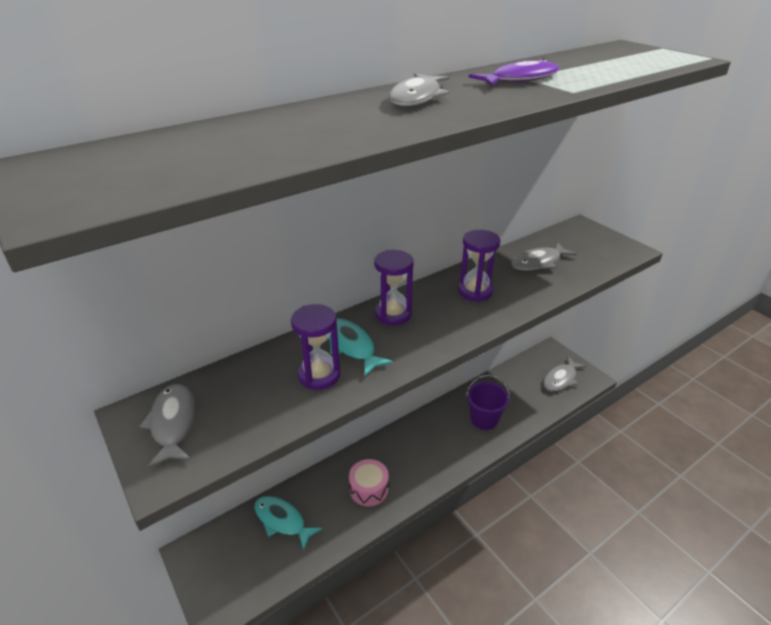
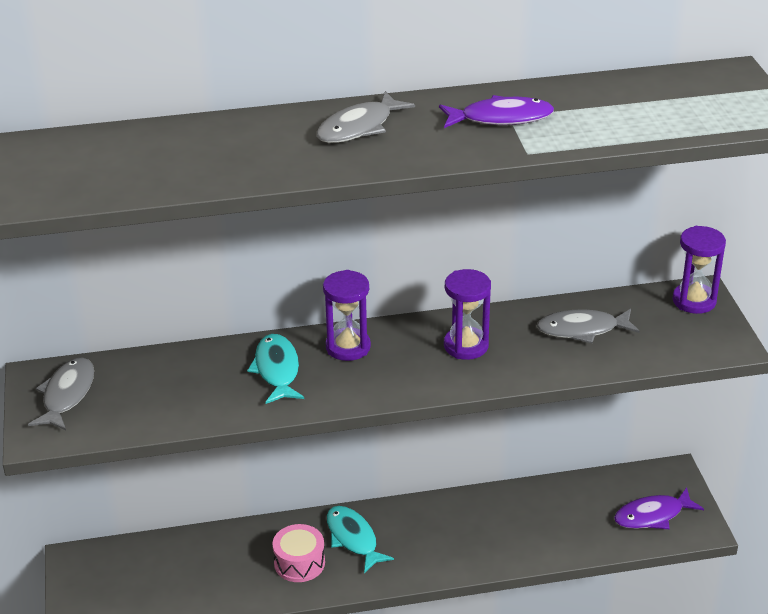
camera: 25 degrees right, 0 degrees up
(282, 521) = (183, 562): turquoise fish -> turquoise fish (353, 538)
(319, 375) = (224, 390): purple hourglass -> purple hourglass (694, 301)
(484, 419) = (500, 532): purple bucket -> none
(560, 379) = (652, 515): grey fish -> purple fish

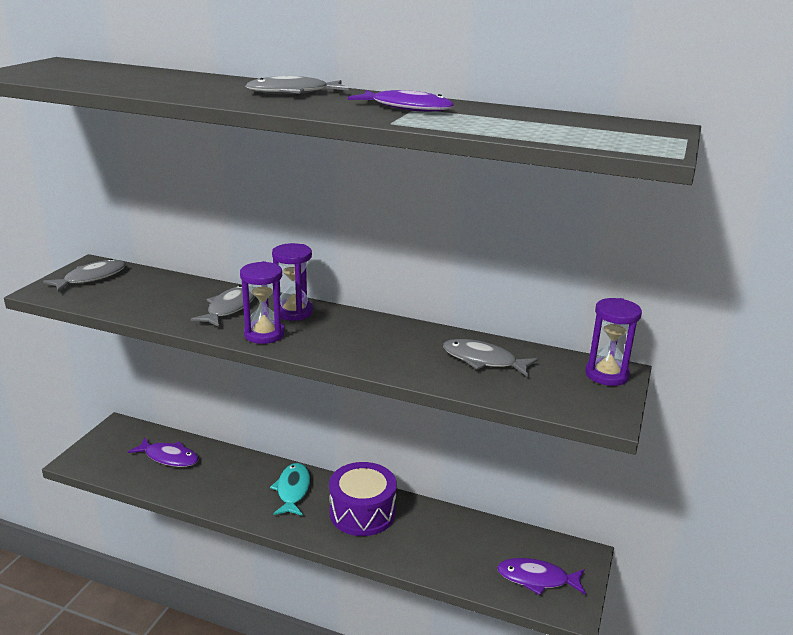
camera: 30 degrees right, 10 degrees down
(180, 567) = (169, 457): none -> purple fish
(277, 370) = (229, 308): turquoise fish -> grey fish
(299, 563) = (241, 489): pink drum -> none
(445, 528) = (362, 512): none -> purple drum
(466, 346) = (377, 339): purple hourglass -> purple hourglass (264, 334)

